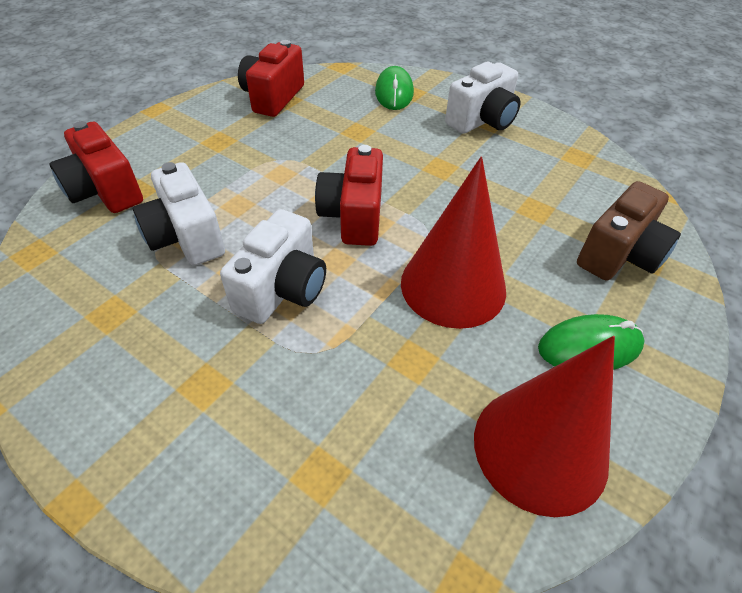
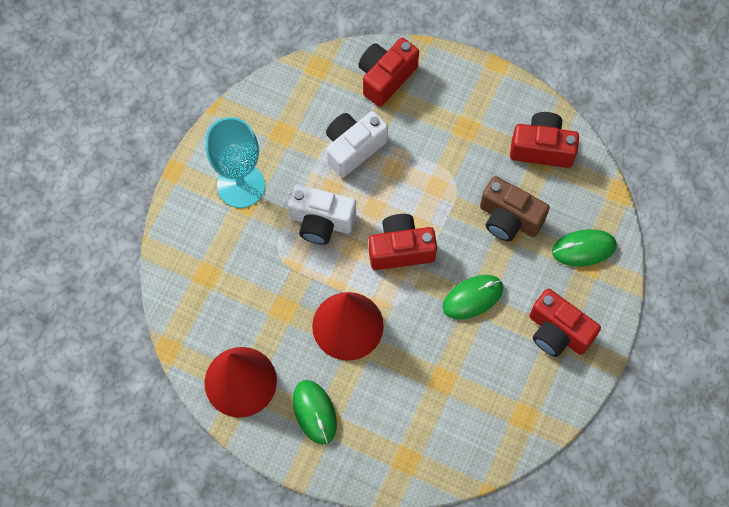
camera: 80 degrees right, 20 degrees up
(170, 386) = (241, 185): none -> turquoise goblet
(432, 169) = (472, 297): none -> green mouse
(482, 121) = (557, 332): white camera -> red camera
(619, 255) = (404, 439): brown camera -> brown camera (509, 219)

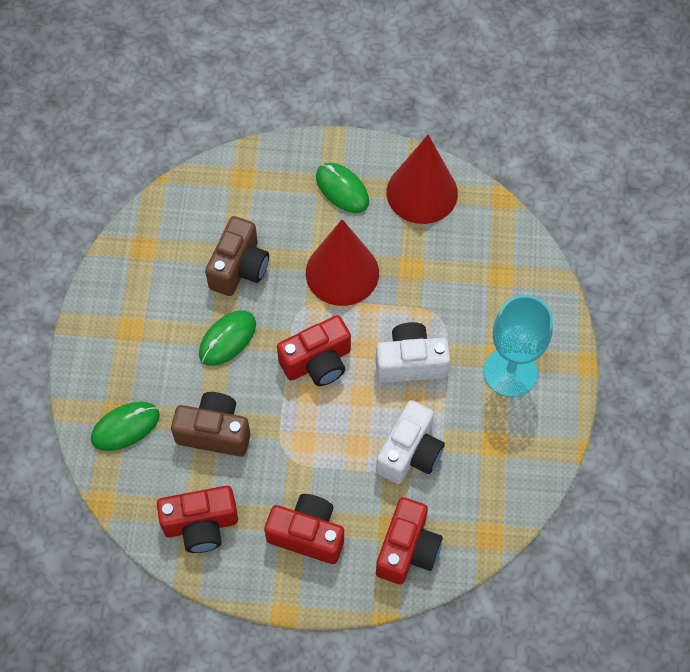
camera: 160 degrees right, 5 degrees down
(440, 363) = (239, 268): none -> brown camera
(557, 332) = (131, 334): red camera -> red camera (307, 534)

